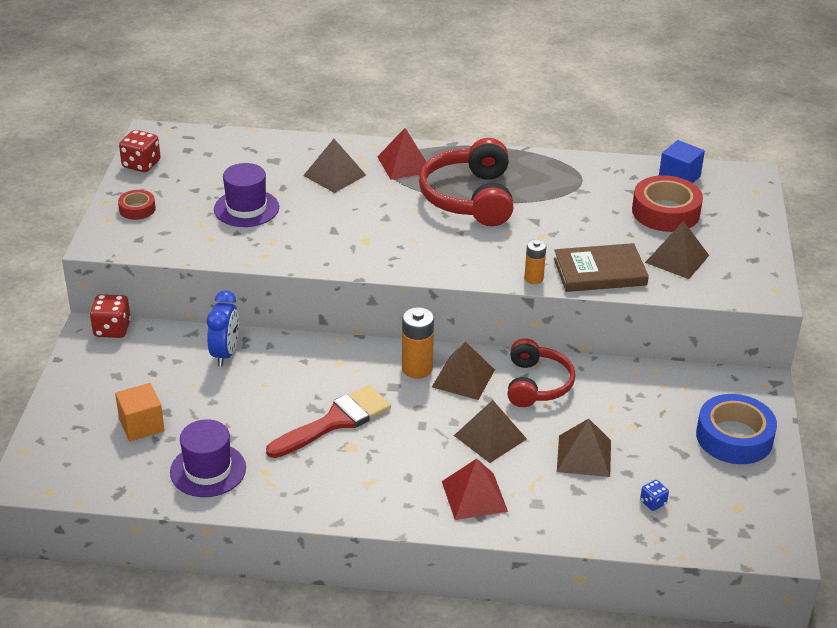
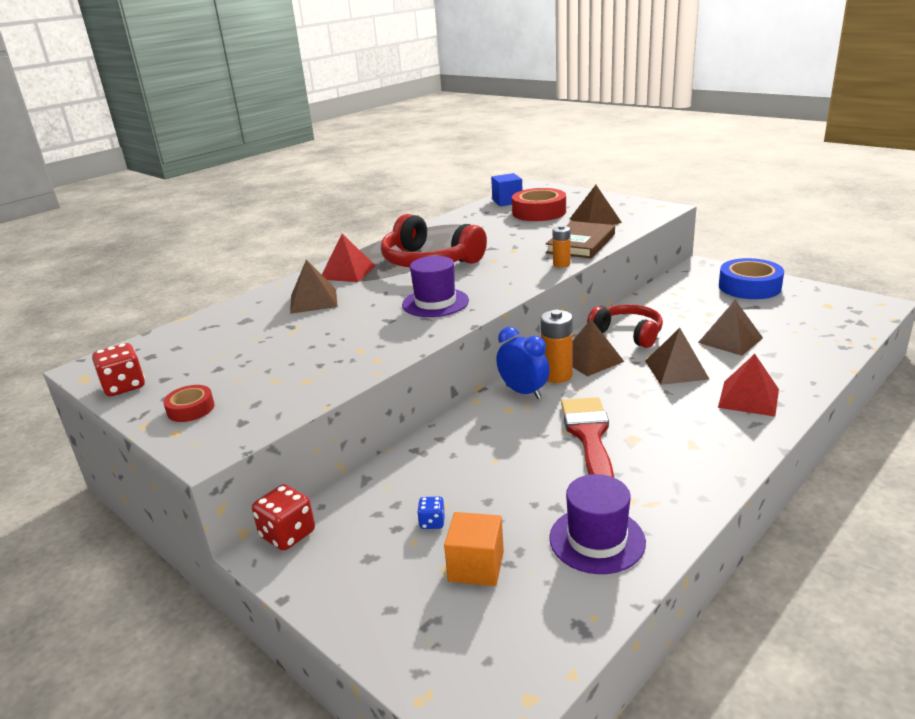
camera: 50 degrees left, 10 degrees down
(225, 353) = (422, 468): blue clock -> blue clock (523, 392)
(246, 208) = (292, 350): purple hat -> purple hat (435, 303)
(653, 503) = (804, 331): blue dice -> blue dice (432, 522)

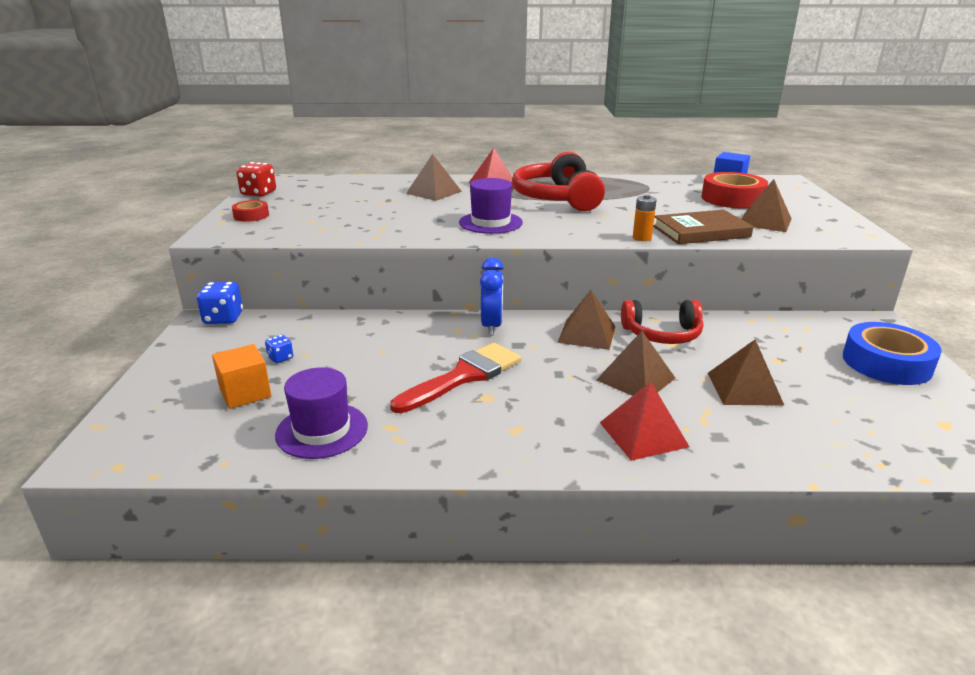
camera: 45 degrees right, 0 degrees up
(288, 534) = (223, 318): red dice -> blue dice
(557, 375) = (537, 330): orange battery -> none
(628, 333) = (662, 334): red headphones -> red headphones turned 90 degrees clockwise

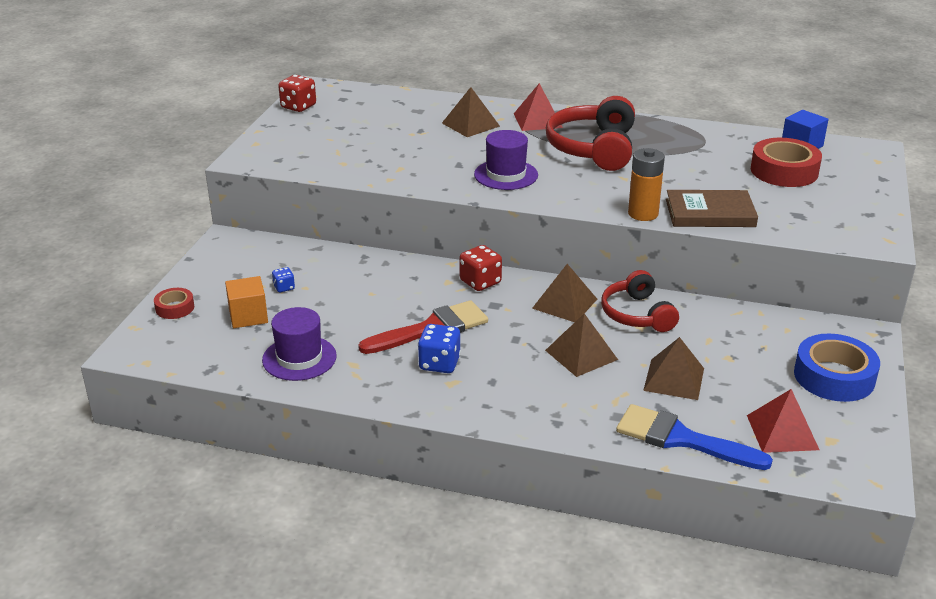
camera: 15 degrees right, 5 degrees up
(223, 318) = (245, 239): blue dice -> blue dice (439, 364)
(251, 216) = (284, 138): red tape -> red tape (175, 308)
(492, 326) = (480, 282): blue clock -> red dice
(642, 238) = (643, 214): orange battery -> orange battery, size x1.59
(643, 434) = (555, 404): red pyramid -> red pyramid (782, 432)
(662, 334) = (637, 314): red headphones -> red headphones turned 60 degrees clockwise
(764, 221) = (790, 208): brown pyramid -> none
(802, 449) = (681, 439): none -> blue brush

